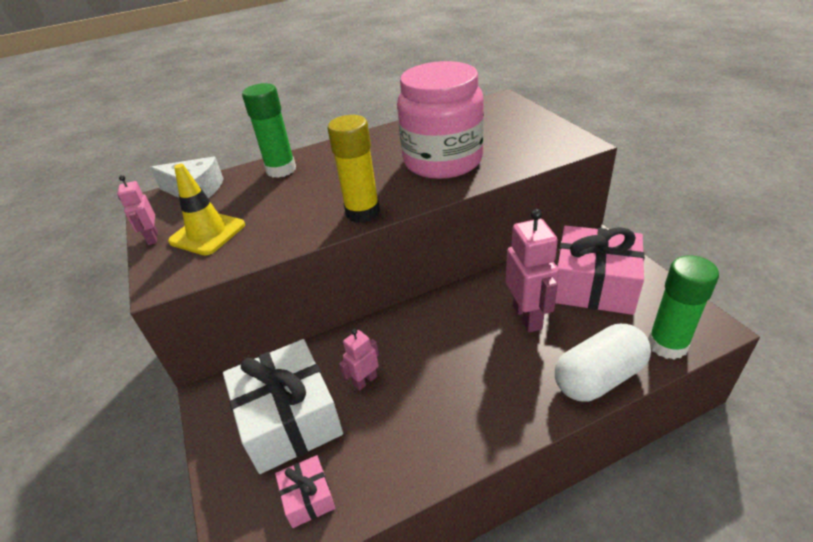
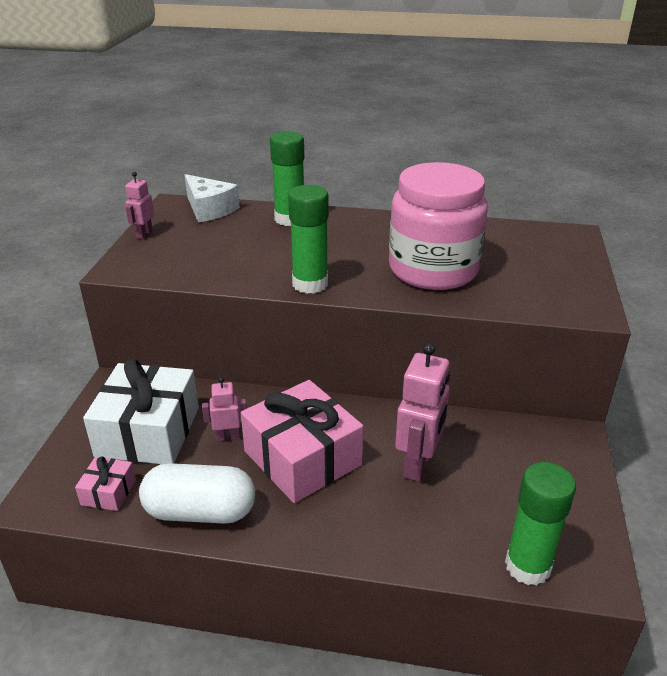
camera: 30 degrees right, 5 degrees down
(207, 233) = (182, 247): yellow traffic cone -> none
(362, 212) = (310, 284): yellow glue stick -> green glue stick
(594, 285) = (519, 473): pink gift -> pink gift (302, 458)
(598, 377) = (423, 551): white capsule -> white capsule (200, 512)

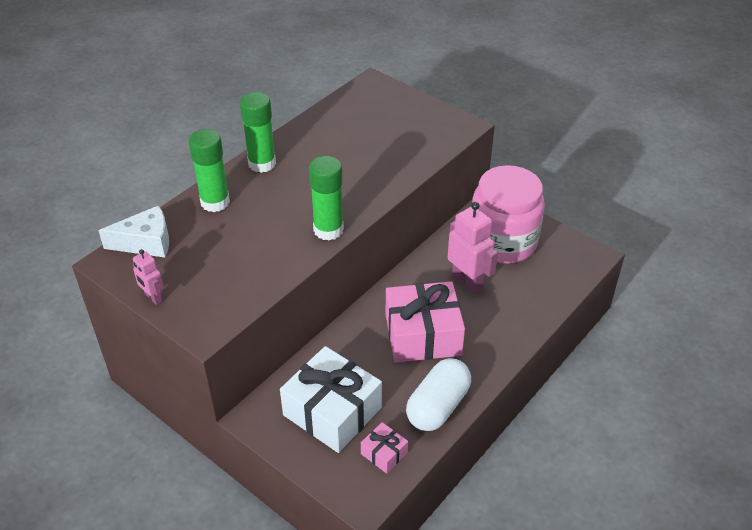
camera: 60 degrees left, 10 degrees up
(227, 437) = (372, 366): pink robot -> none
(433, 270) = (362, 164): pink jar -> pink jar (502, 242)
(527, 566) = (570, 276): green glue stick -> green glue stick (262, 163)

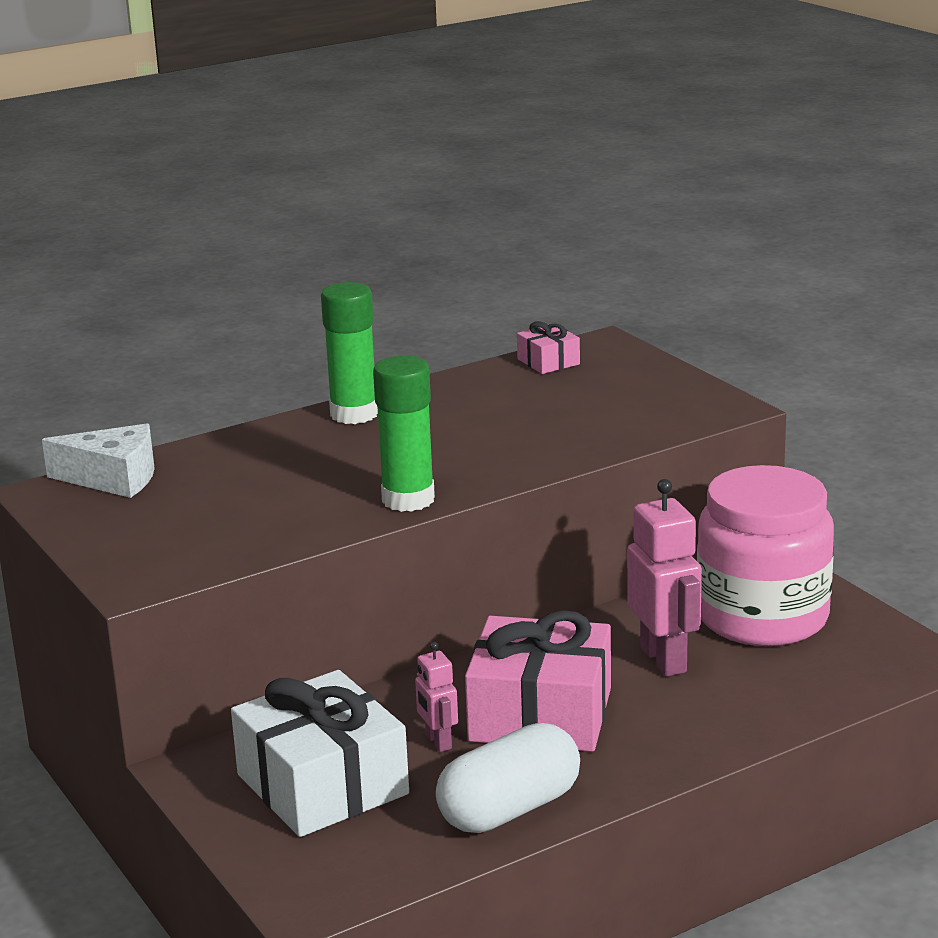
camera: 20 degrees right, 20 degrees down
(153, 297) = (82, 538): pink robot -> pink robot (438, 742)
(215, 202) = (249, 448): green glue stick -> none
(384, 453) = (377, 852): pink gift -> pink gift (548, 362)

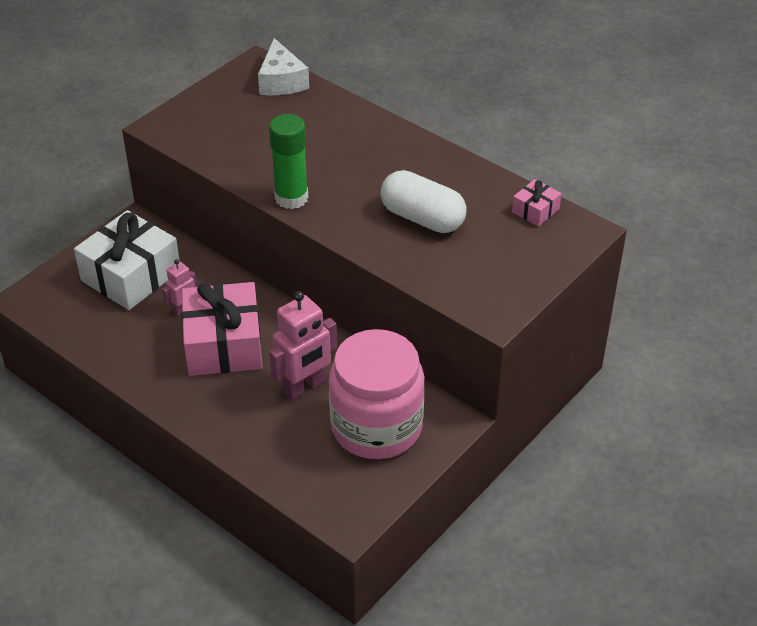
camera: 70 degrees right, 20 degrees up
(354, 414) = (407, 145): green glue stick -> none
(509, 809) = (122, 353): white capsule -> white capsule (422, 218)

